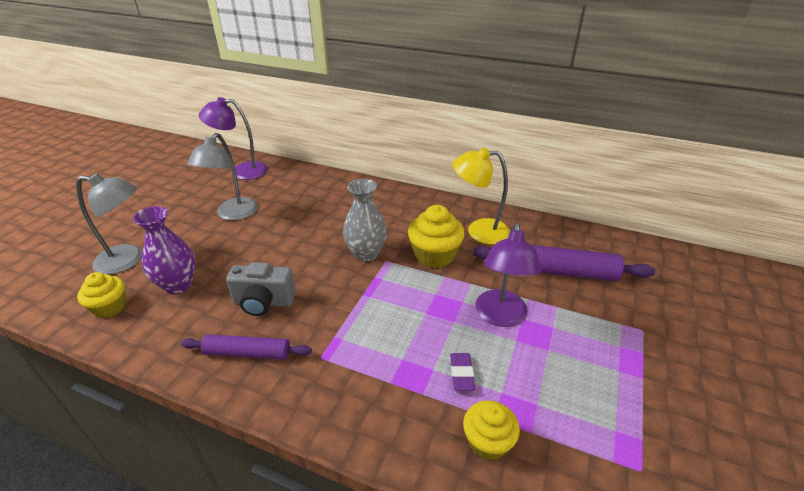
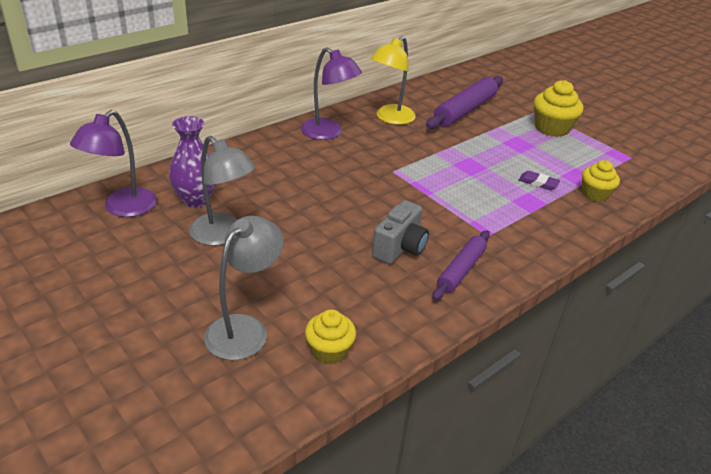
camera: 65 degrees left, 0 degrees up
(178, 285) = (329, 296): purple vase -> purple vase (196, 199)
(366, 254) = (374, 177): grey vase -> none
(434, 255) = (405, 148): yellow cupcake -> yellow cupcake (552, 128)
(500, 317) = (495, 149): purple lamp -> purple lamp (328, 133)

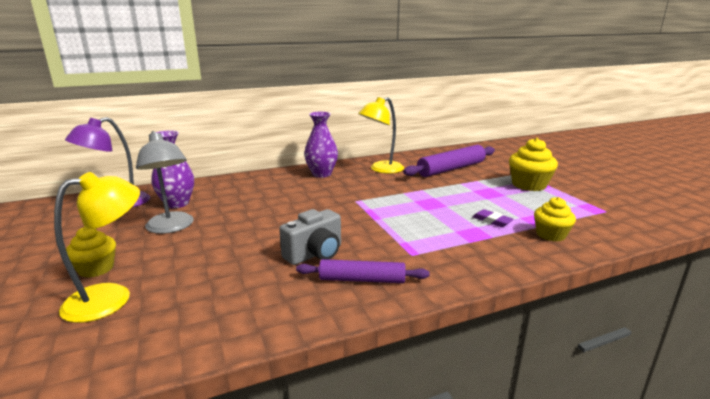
camera: 20 degrees right, 15 degrees down
(244, 328) = (111, 297): grey lamp -> yellow lamp
(328, 133) = (321, 174): purple lamp -> purple vase
(329, 351) = (166, 330): yellow cupcake -> yellow cupcake (96, 269)
(461, 270) = (362, 280): purple rolling pin -> purple rolling pin turned 45 degrees clockwise

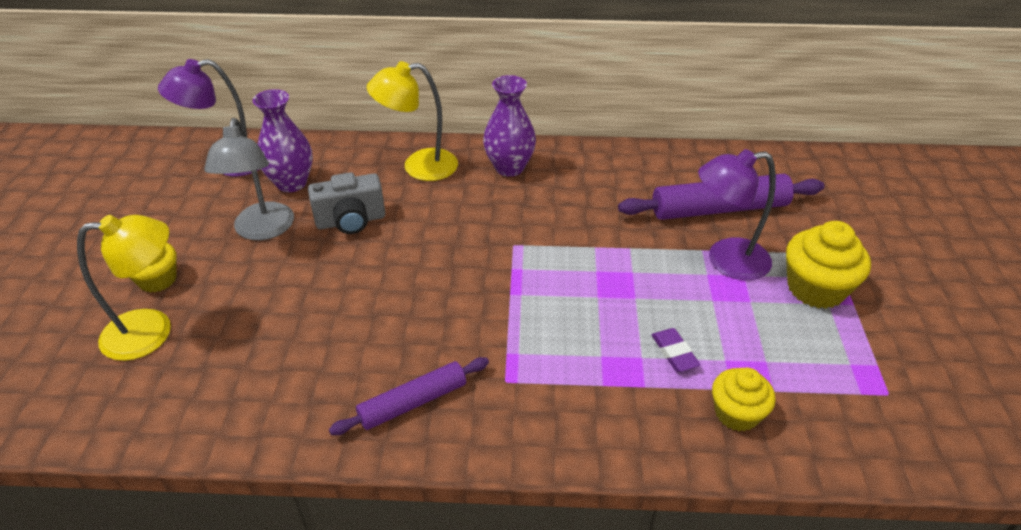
camera: 25 degrees right, 20 degrees up
(315, 254) = (390, 337): grey camera -> grey camera (351, 221)
(362, 280) = (413, 402): purple rolling pin -> purple rolling pin turned 60 degrees counterclockwise
(381, 169) = (605, 180): yellow lamp -> yellow lamp (419, 167)
(476, 184) = (726, 261): none -> purple lamp

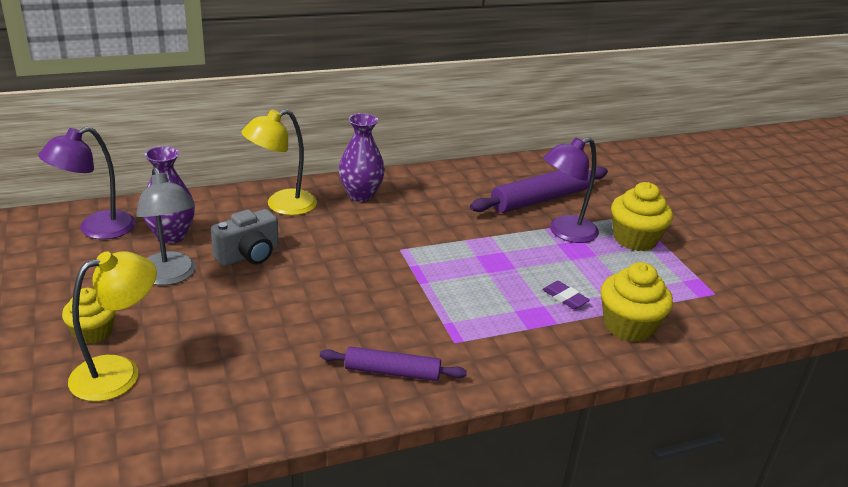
camera: 25 degrees left, 10 degrees down
(413, 402) = (392, 372): purple rolling pin -> purple rolling pin turned 60 degrees clockwise
(736, 413) = (628, 326): yellow cupcake -> yellow cupcake, size x1.52

